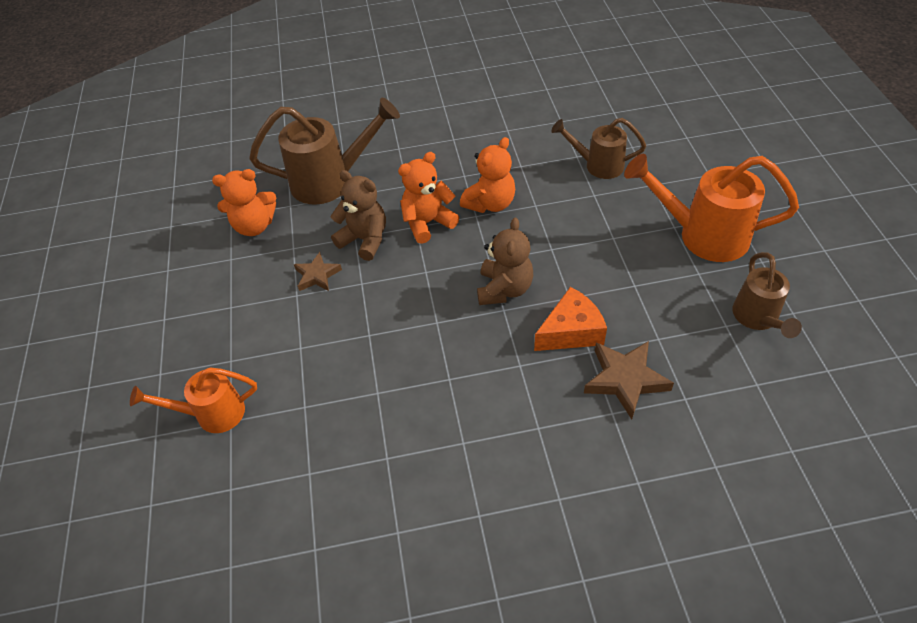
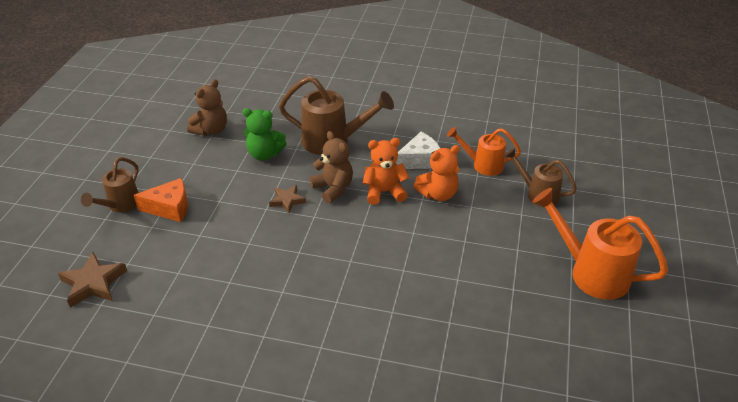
camera: 20 degrees right, 10 degrees down
(212, 414) = (169, 264): orange watering can -> orange watering can (483, 165)
(254, 226) = (264, 154): orange teddy bear -> green teddy bear
(446, 169) = (420, 160): none -> white cheese
(504, 289) = (412, 256): brown teddy bear -> brown teddy bear (211, 130)
(571, 331) = (444, 303): orange cheese -> orange cheese (170, 208)
(625, 380) = (464, 351): brown star -> brown star (93, 283)
(757, 318) = (598, 348): brown watering can -> brown watering can (120, 205)

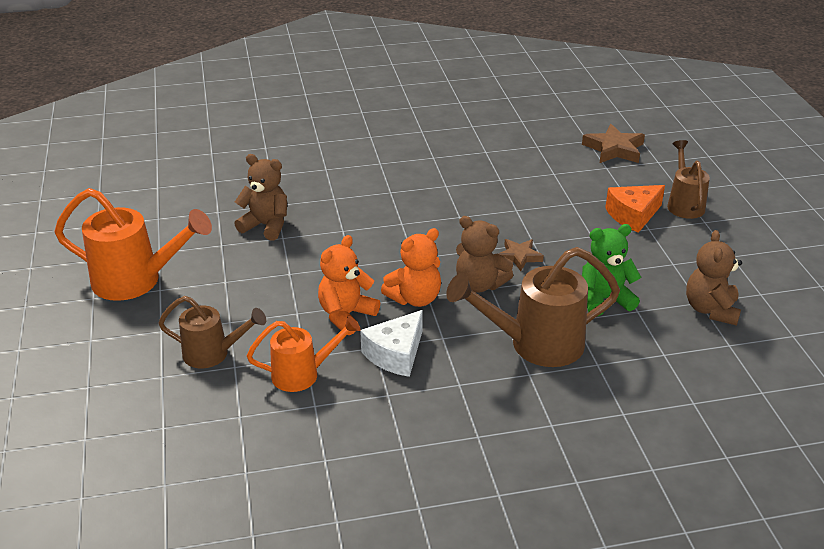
camera: 155 degrees right, 5 degrees down
(467, 298) = (266, 226): none -> brown teddy bear

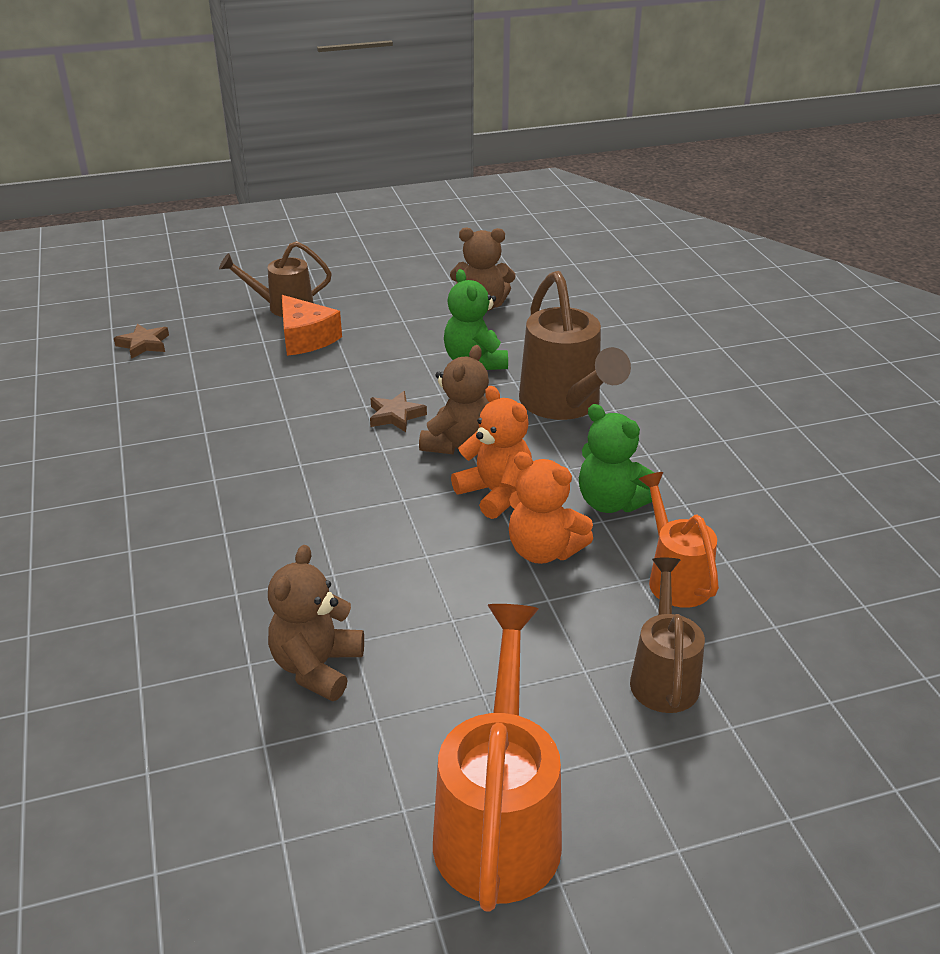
camera: 95 degrees left, 0 degrees up
(396, 354) = (611, 502): white cheese -> green teddy bear
(614, 149) = (144, 344): brown star -> brown star, size x0.63

